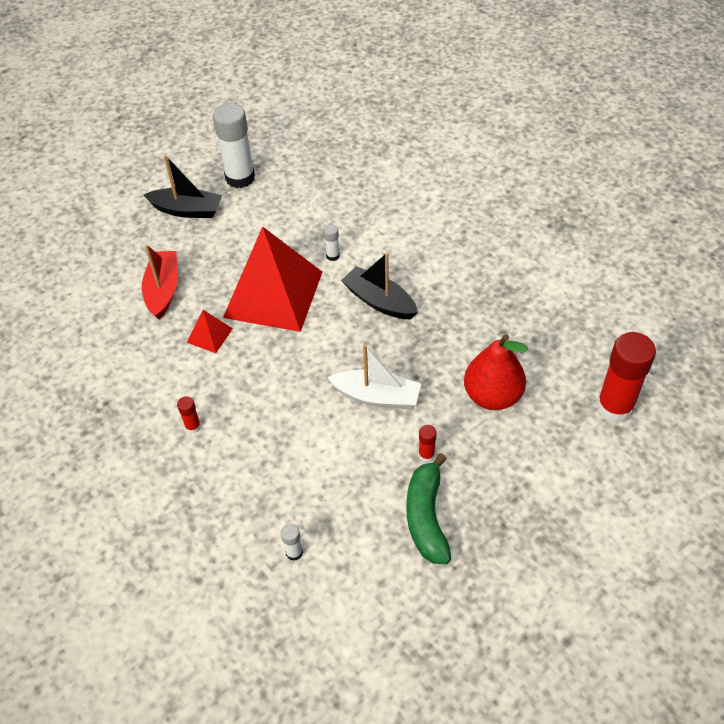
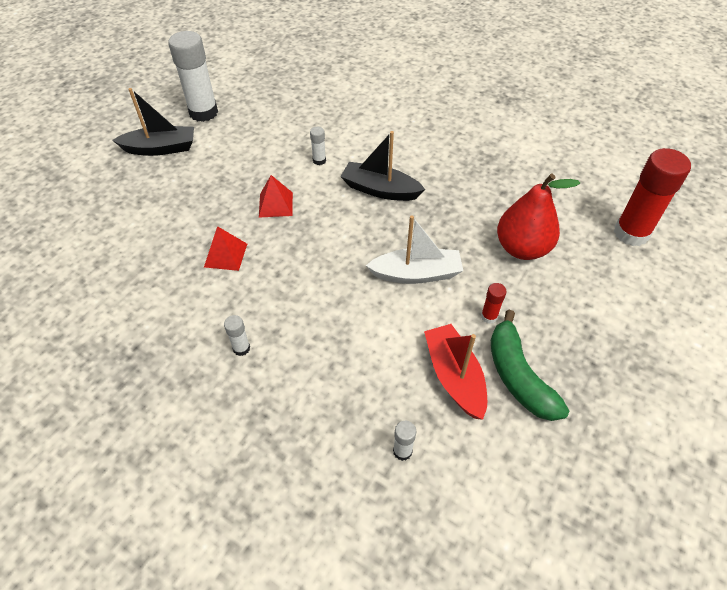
camera: 20 degrees left, 0 degrees up
(163, 290) = (161, 224): red boat -> red boat (454, 377)
(193, 427) = (241, 348): red glue stick -> white glue stick
(273, 294) = (275, 204): red pyramid -> red pyramid, size x0.41

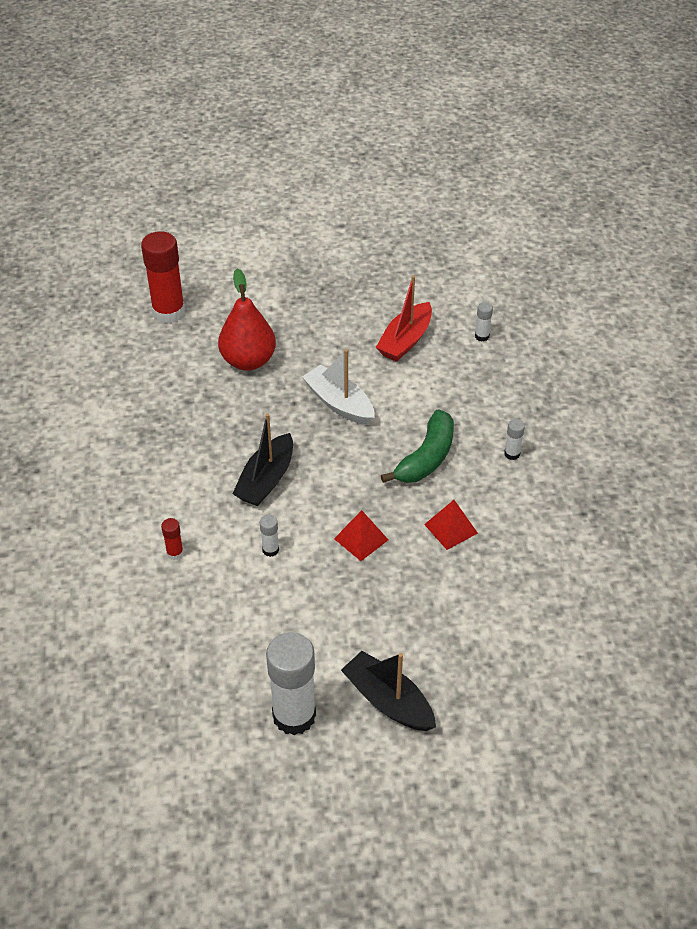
camera: 130 degrees left, 5 degrees down
(380, 190) = (266, 479): black boat -> black boat turned 45 degrees clockwise
(489, 316) = (337, 348): red glue stick -> red glue stick (175, 553)
(518, 376) = (371, 314): green banana -> green banana (426, 458)

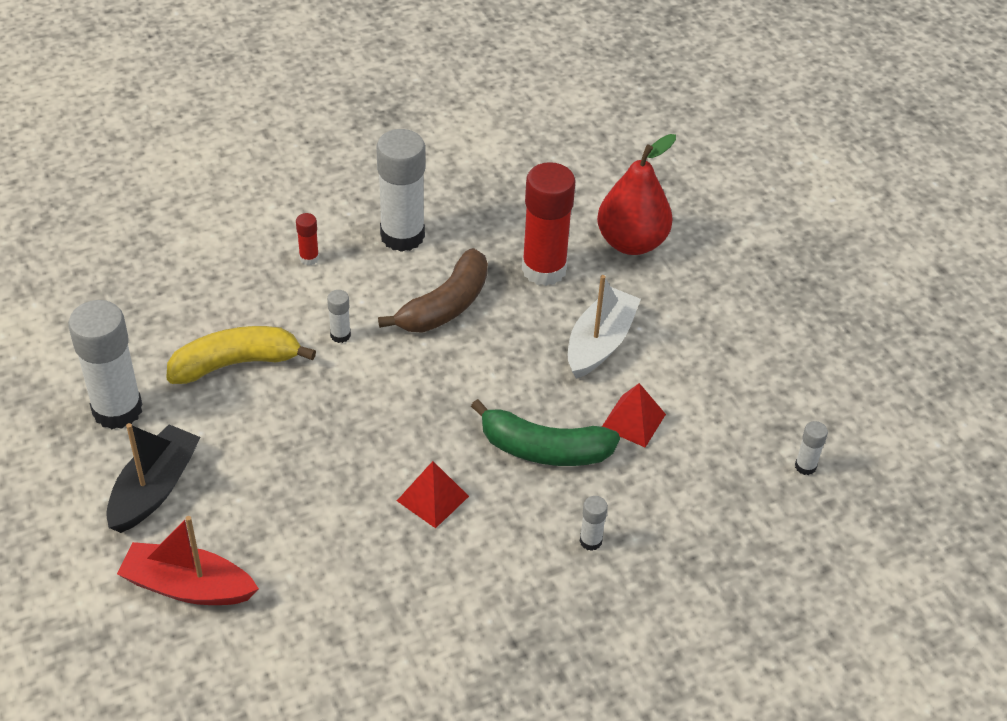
camera: 70 degrees right, 0 degrees up
(169, 312) = (676, 154): red glue stick -> red glue stick (544, 269)
(178, 488) = (402, 236): none -> white glue stick
(266, 479) = (445, 306): black boat -> brown banana
(274, 624) = (236, 363): none -> yellow banana
(361, 539) = (384, 413): red pyramid -> red pyramid (633, 421)
(405, 340) = (750, 384): red boat -> red boat (188, 586)

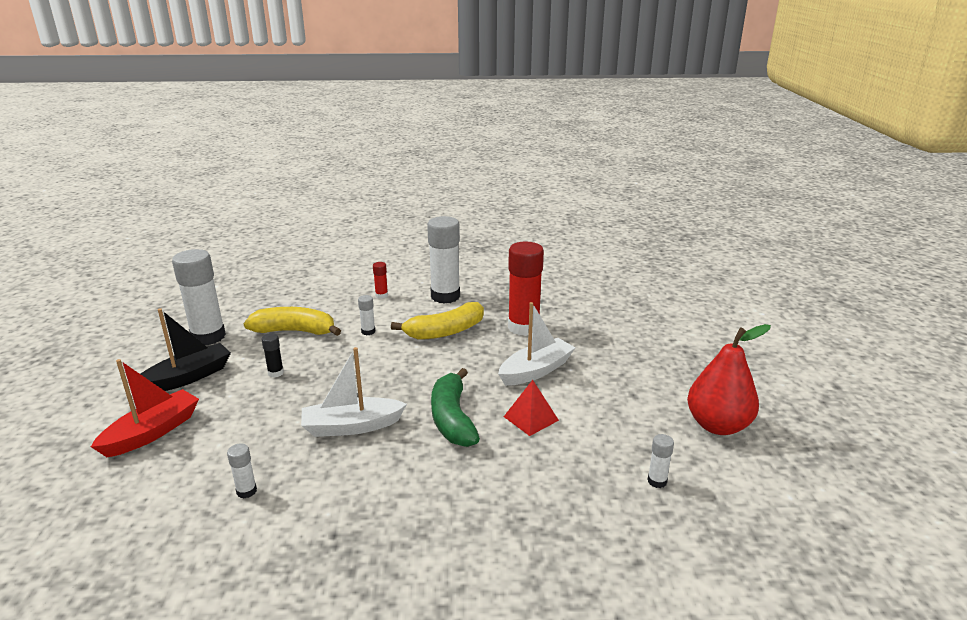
camera: 25 degrees right, 20 degrees down
(188, 586) = (152, 432): red boat -> red boat turned 90 degrees clockwise
(269, 445) = (275, 373): none -> black glue stick
(432, 498) = (352, 426): red pyramid -> white boat
(445, 306) = (445, 331): brown banana -> yellow banana
(543, 449) = (452, 418): green banana -> green banana turned 45 degrees clockwise
(590, 541) = (445, 483): white glue stick -> white glue stick (246, 491)
(631, 242) = (593, 326): red pear -> red pear (718, 425)

